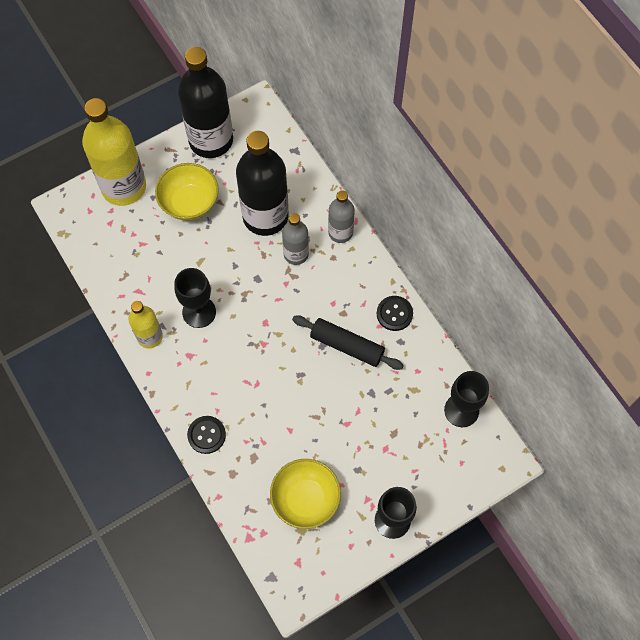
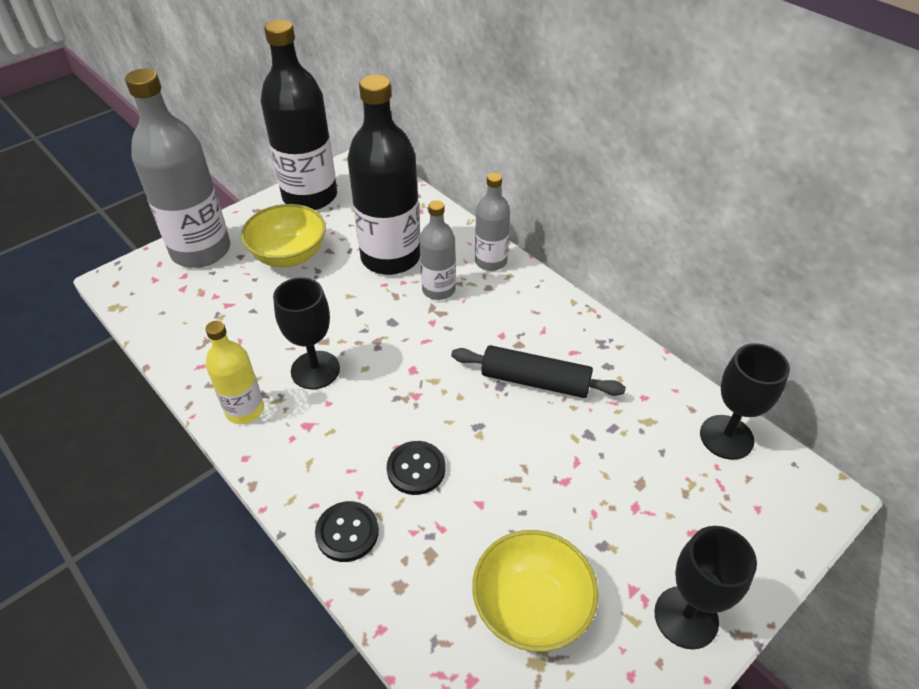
camera: 10 degrees left, 20 degrees down
(124, 187) = (201, 251): yellow bottle -> grey bottle
(394, 314) = (588, 336): black button -> black button (416, 469)

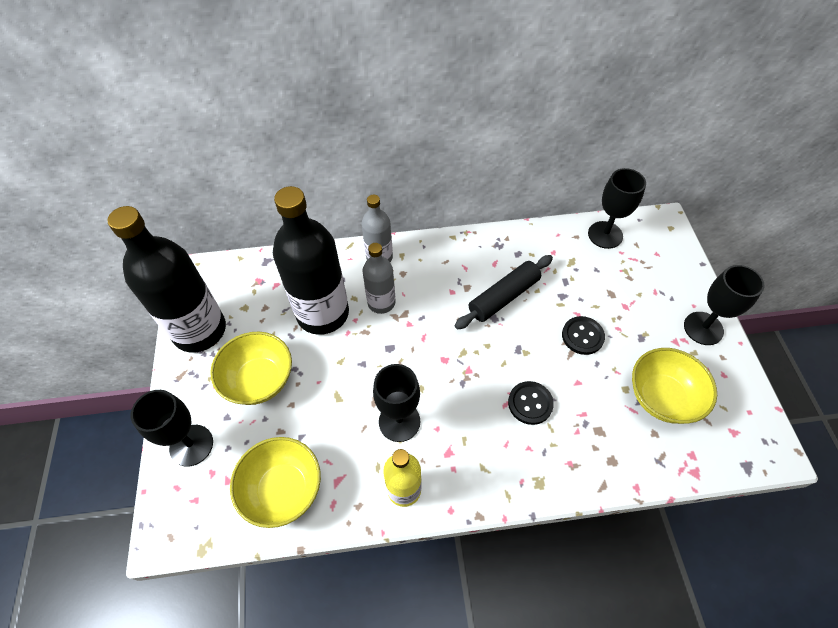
camera: 55 degrees left, 10 degrees up
(194, 326) = (283, 489): none -> yellow bowl
(201, 251) = (191, 445): grey bottle -> black goblet
(347, 532) = (556, 471): black button -> black button (582, 336)

